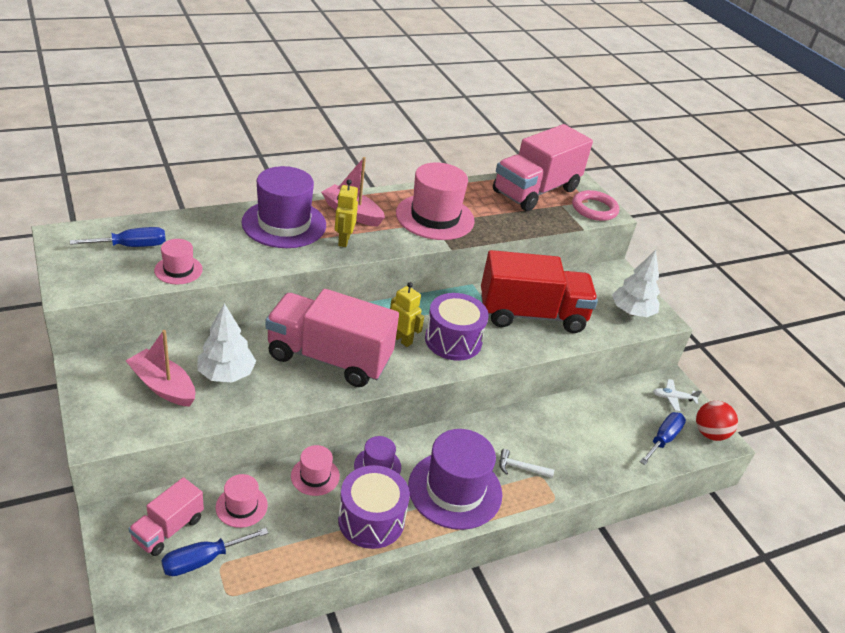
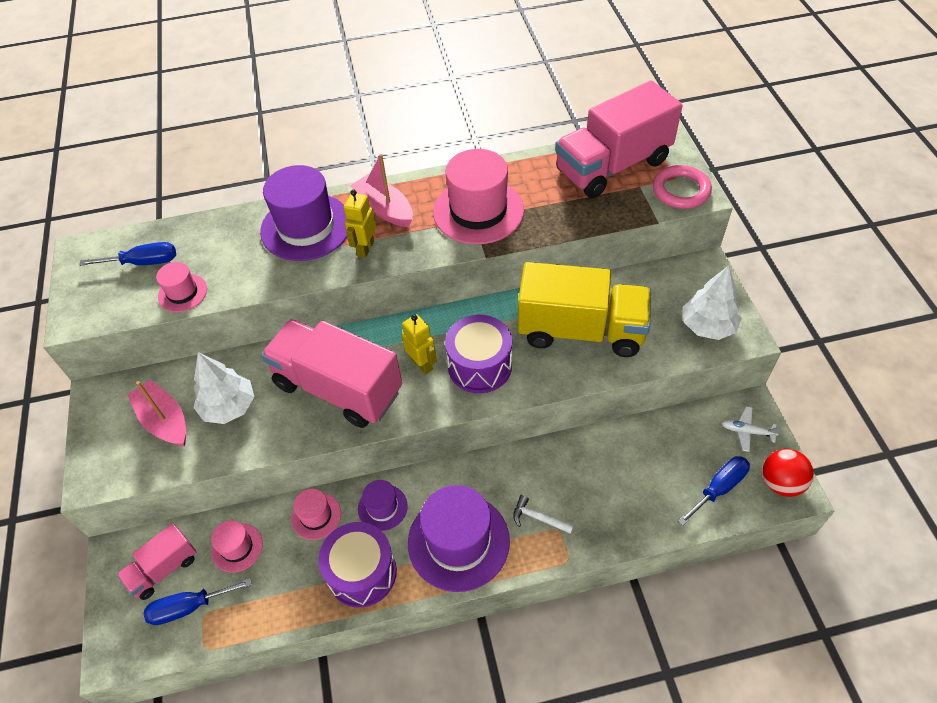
camera: 20 degrees right, 15 degrees up
(531, 315) = (581, 330): red truck -> yellow truck

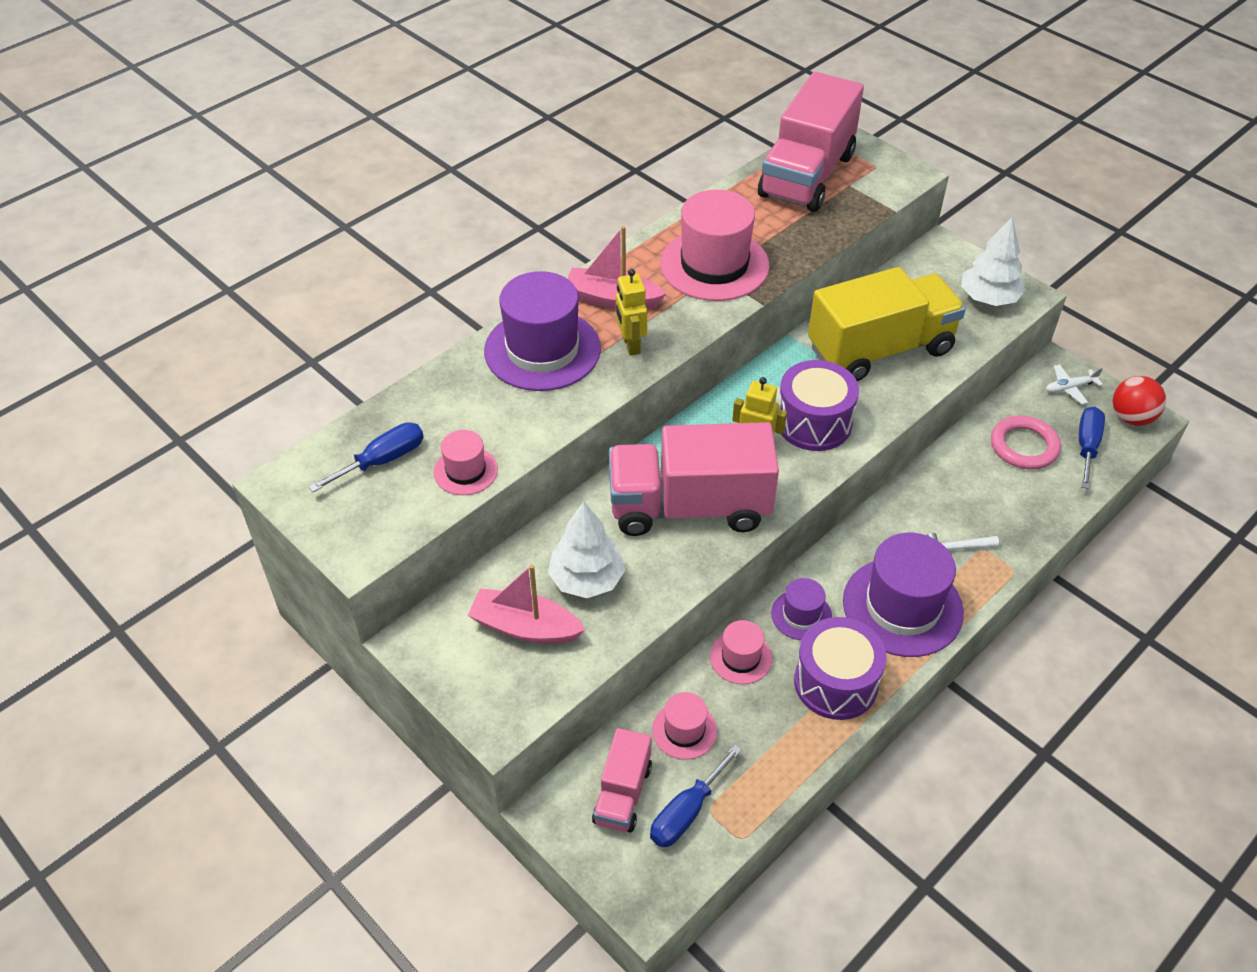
camera: 35 degrees left, 5 degrees down
(681, 190) = (890, 175): pink ring -> pink ring (1024, 446)

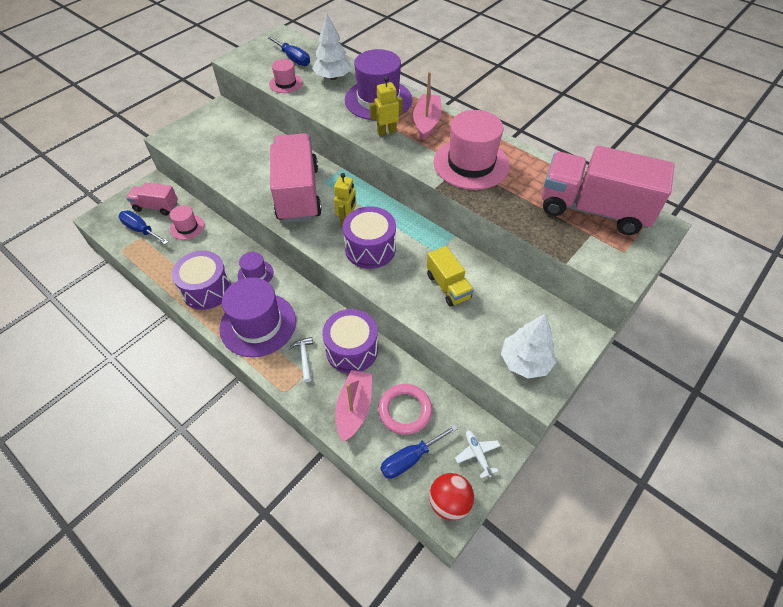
camera: 85 degrees right, 5 degrees up
(525, 627) = (222, 140): pink boat -> pink boat (354, 408)
(586, 579) = (249, 158): white tree -> white tree (333, 77)
(741, 657) = (229, 248): pink hat -> none
(880, 349) = (448, 286): yellow truck -> yellow truck, size x0.51
(938, 495) = (352, 350): none -> purple drum
(1087, 446) = (410, 458): blue screwdriver -> blue screwdriver turned 135 degrees clockwise

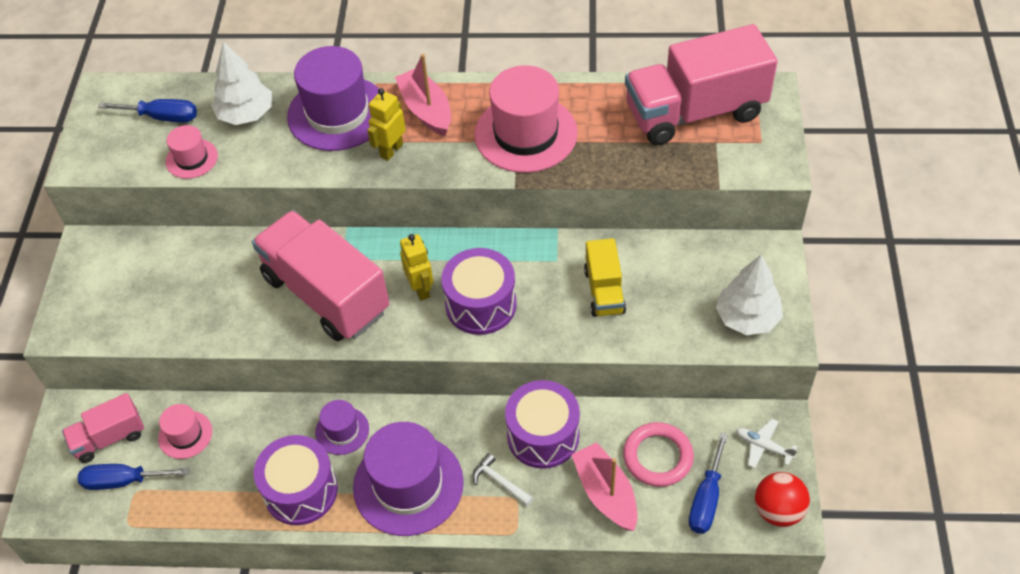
camera: 35 degrees left, 0 degrees up
(448, 286) = (604, 291): yellow truck -> yellow truck turned 60 degrees clockwise

